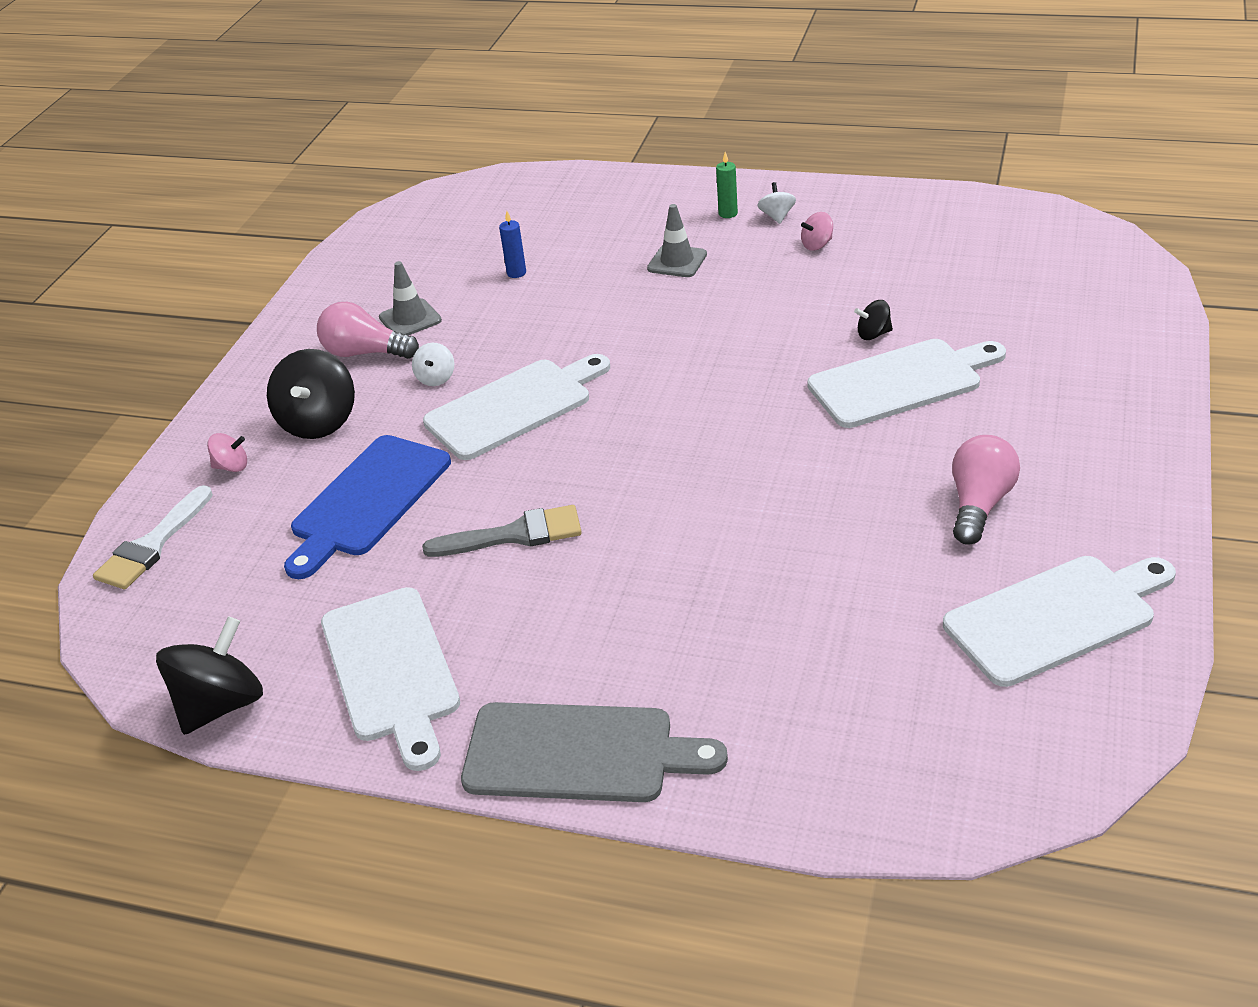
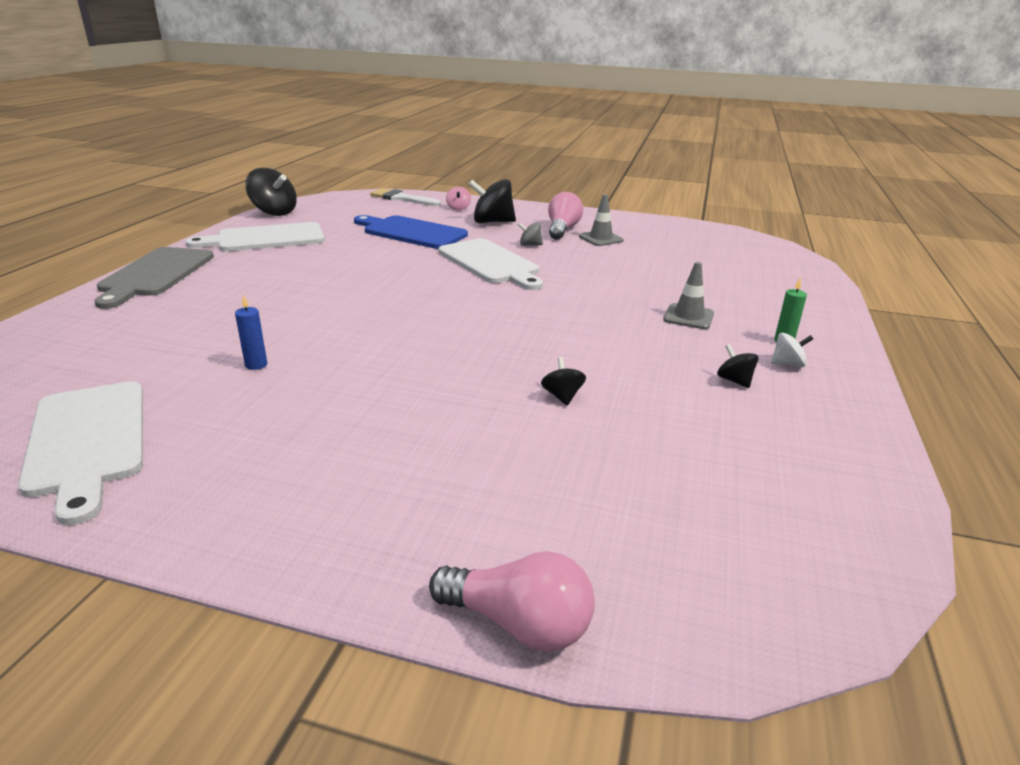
camera: 85 degrees right, 10 degrees down
(436, 378) = (530, 245): white spinning top -> grey spinning top
(514, 535) = (356, 262): grey brush -> none
(516, 273) = (662, 265): blue candle -> blue candle (256, 365)
(817, 245) = (734, 381): pink spinning top -> black spinning top
(901, 382) = (475, 403): white cutting board -> none
(979, 504) = (266, 422): pink light bulb -> pink light bulb (518, 624)

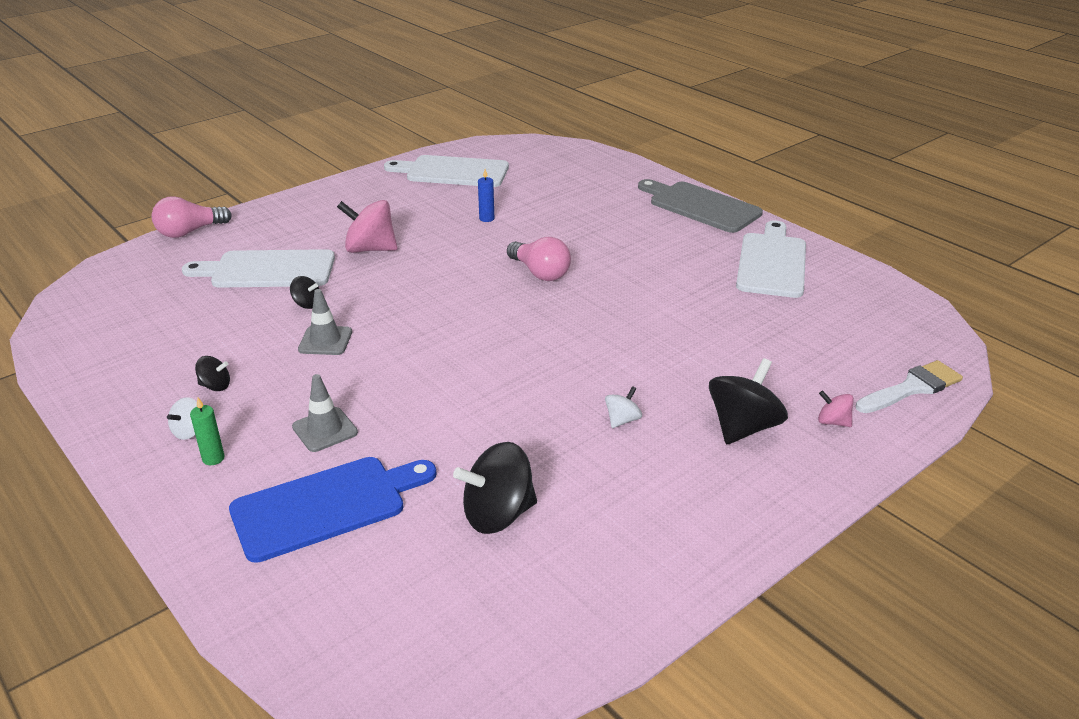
camera: 125 degrees right, 5 degrees up
(274, 212) = (877, 283): black spinning top -> black spinning top (498, 515)
(403, 409) = (370, 249): none -> pink spinning top
(411, 232) = (737, 350): blue cutting board -> blue cutting board (326, 506)
(490, 263) = (584, 367): white cutting board -> white cutting board (267, 270)
(530, 245) = (622, 420): grey spinning top -> white spinning top
(562, 229) = (664, 478): pink light bulb -> pink light bulb (540, 273)
(600, 239) = (598, 496): grey traffic cone -> grey traffic cone (325, 341)

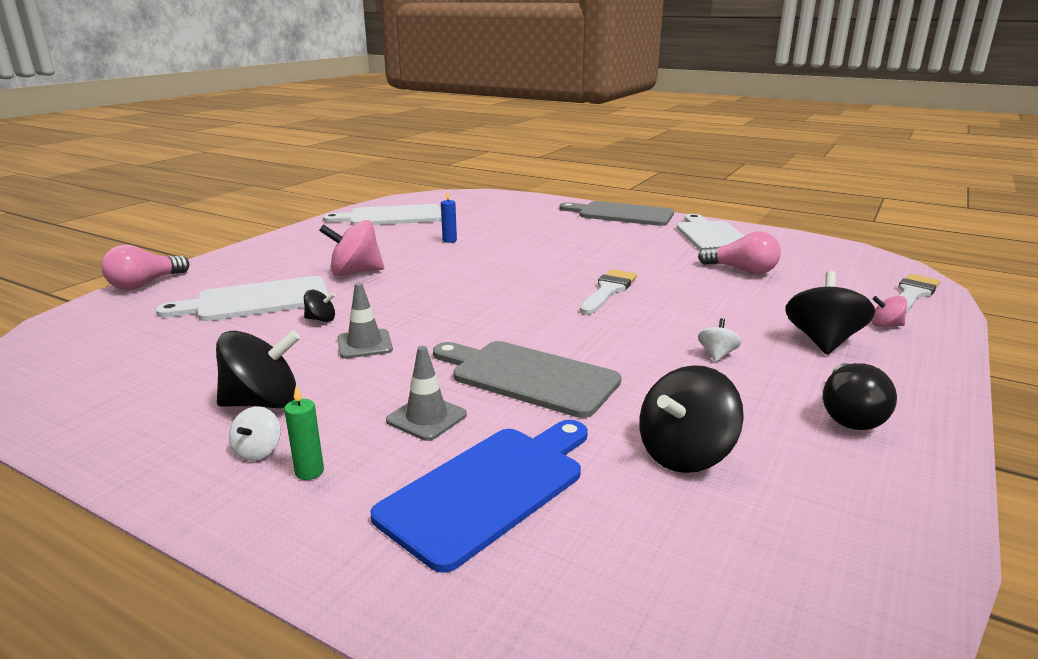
camera: 20 degrees left, 10 degrees down
(215, 386) = (263, 403): black spinning top -> black spinning top, size x1.99
(434, 407) = (528, 377): none -> grey cutting board
(540, 273) = (532, 268): pink light bulb -> pink light bulb (742, 270)
(589, 318) = (608, 290): none -> white brush
(679, 513) = (849, 414): none -> black light bulb

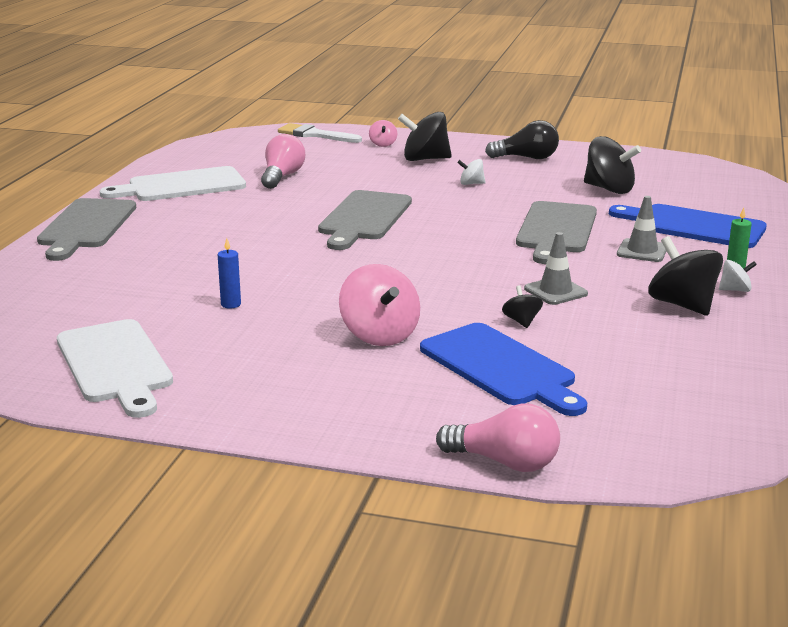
camera: 105 degrees left, 0 degrees up
(256, 300) = (501, 368): white cutting board -> blue cutting board
(608, 290) = (364, 218): white brush -> grey cutting board

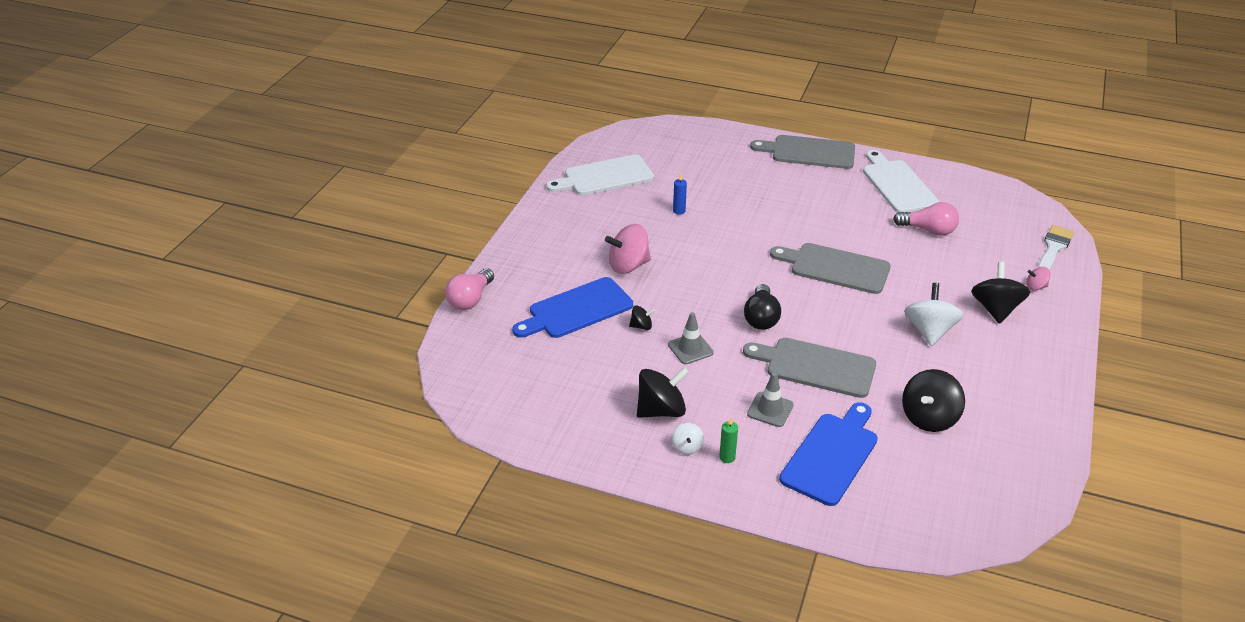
camera: 95 degrees right, 15 degrees up
(471, 184) = (929, 331): white spinning top -> white spinning top, size x1.99
(526, 158) = (1016, 375): black light bulb -> black light bulb (761, 318)

